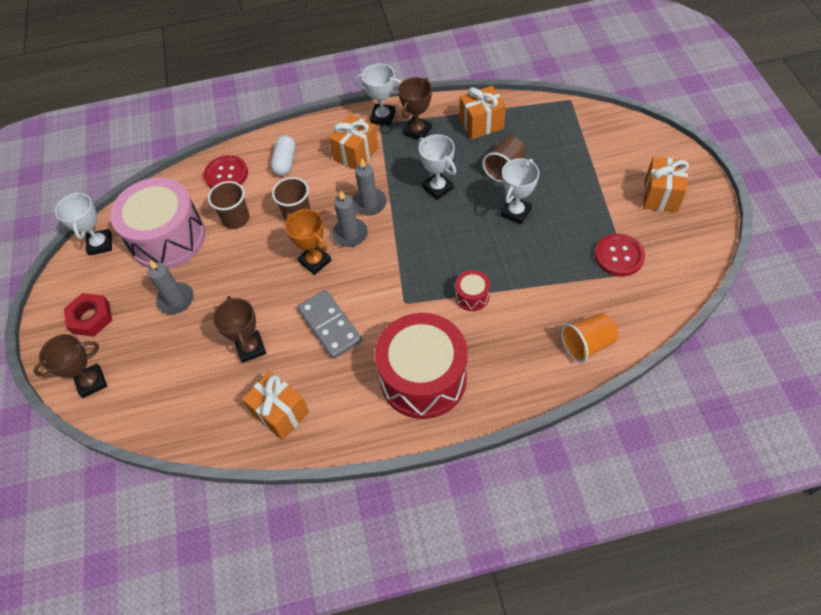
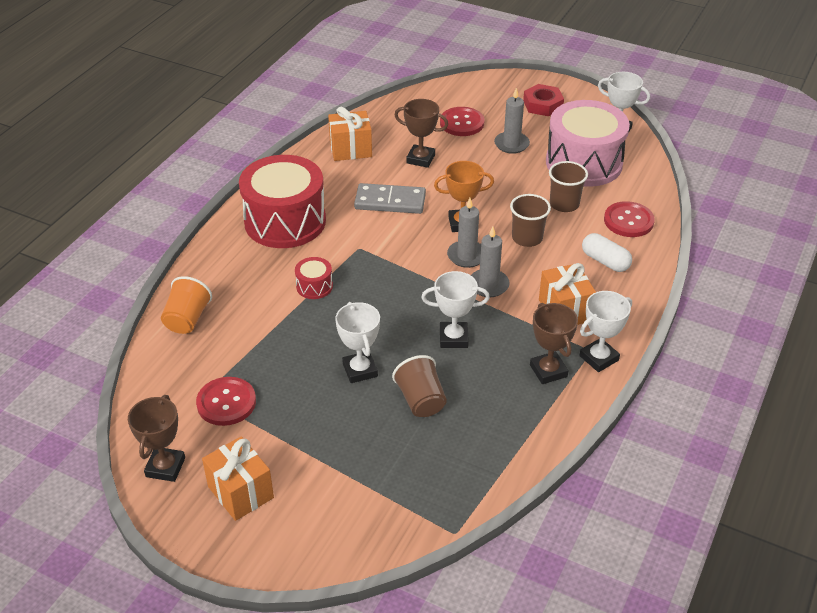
camera: 125 degrees right, 15 degrees down
(91, 382) = (482, 89): brown trophy -> brown trophy (165, 467)
(168, 357) = (462, 123): none -> red button
(481, 124) = (503, 426): orange gift -> none

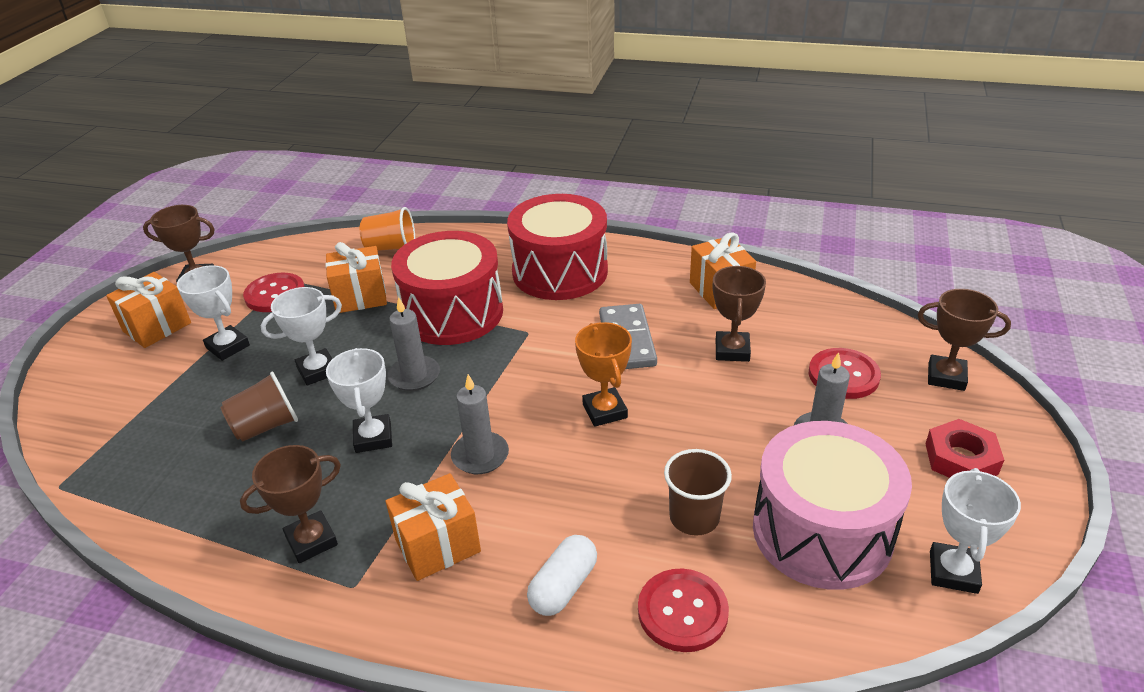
camera: 80 degrees right, 5 degrees down
(262, 342) = (360, 297): none -> orange gift
(314, 286) = (452, 313): red drum -> red drum, size x2.38
(467, 256) = (536, 426): grey candle -> grey candle (414, 376)
(476, 89) = (946, 377): none -> brown trophy
(527, 238) = (594, 483): brown cup -> none
(599, 358) = (336, 598): white trophy -> white trophy (227, 347)

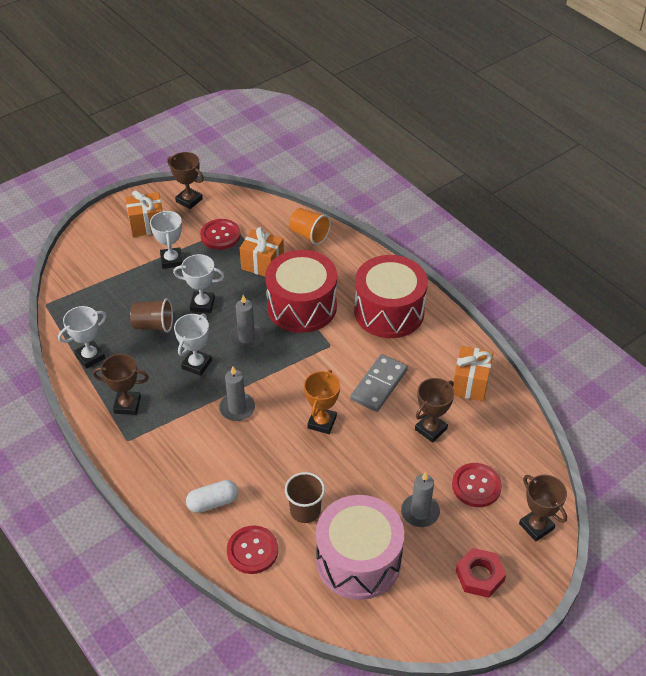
camera: 35 degrees right, 10 degrees up
(438, 546) = (177, 444): orange gift -> none
(953, 572) = (398, 624): white trophy -> white trophy (90, 357)

